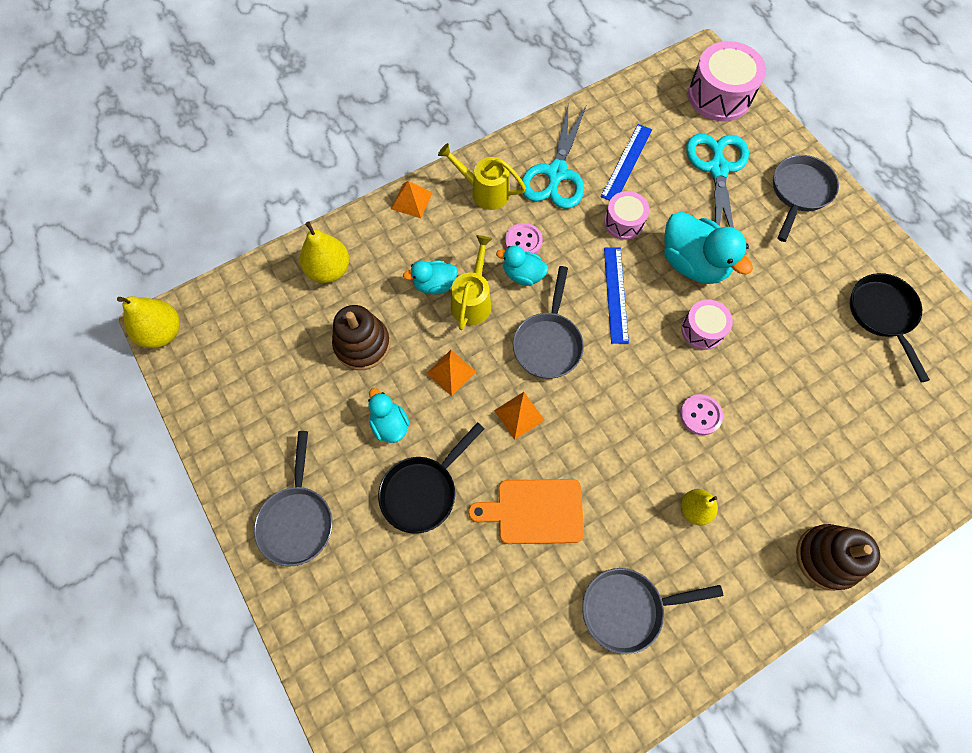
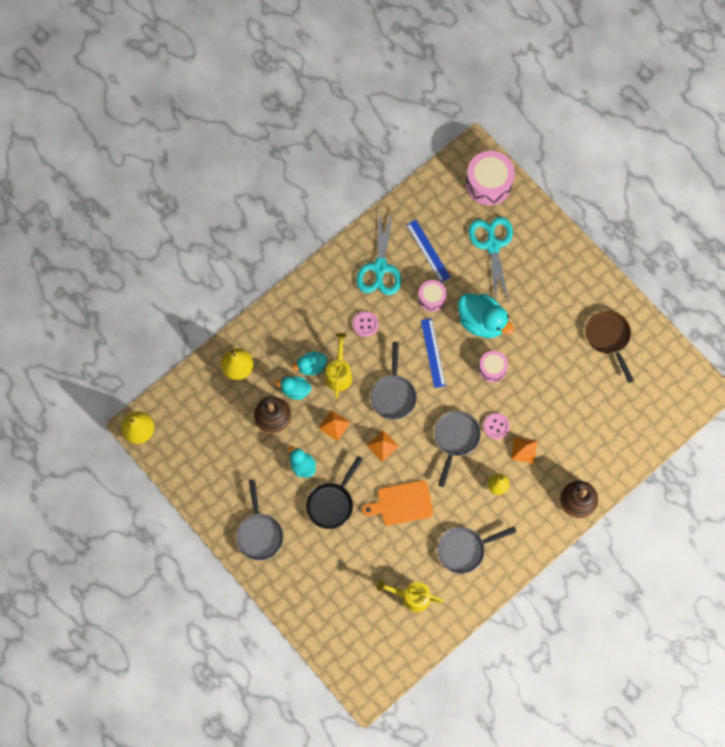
camera: 10 degrees left, 5 degrees up
(411, 200) = (282, 306): orange pyramid -> orange pyramid (524, 450)
(484, 191) = (332, 290): yellow watering can -> yellow watering can (411, 596)
(523, 275) = (369, 349): turquoise duck -> turquoise duck (295, 390)
(627, 162) = (428, 250): blue ruler -> blue ruler turned 45 degrees counterclockwise
(799, 192) = (550, 255): grey pan -> grey pan (455, 439)
(882, 315) = (608, 338): black pan -> brown pan

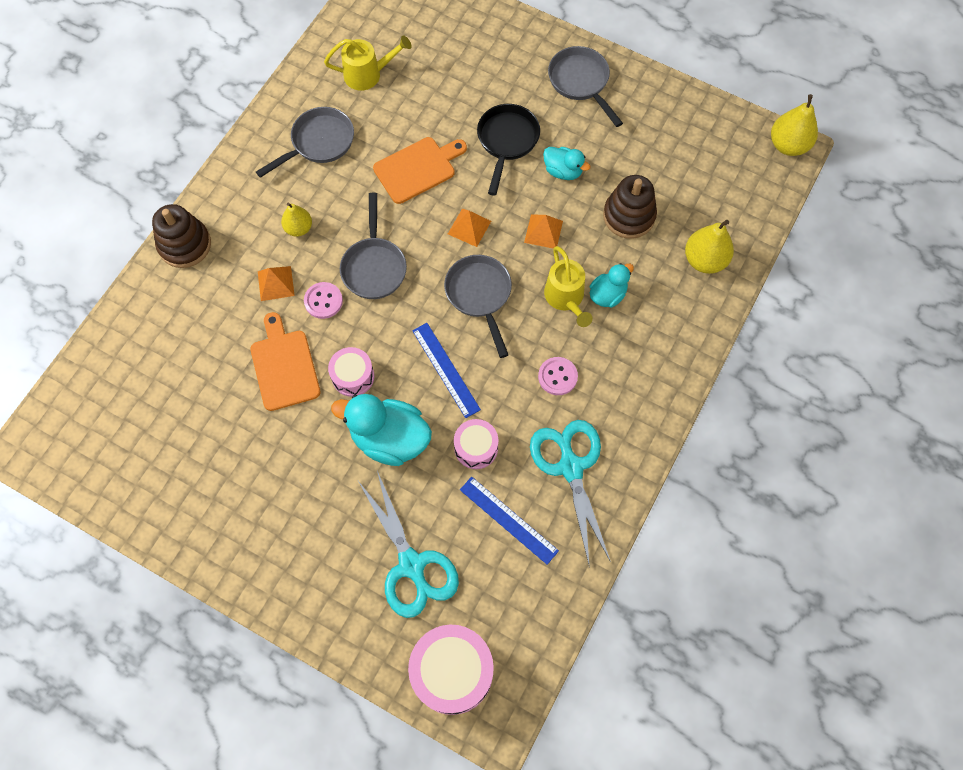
camera: 160 degrees right, 5 degrees down
(295, 390) = (614, 257): turquoise duck -> none
(533, 390) = (284, 366): none -> orange cutting board
(608, 338) = (191, 479): brown pan -> none

